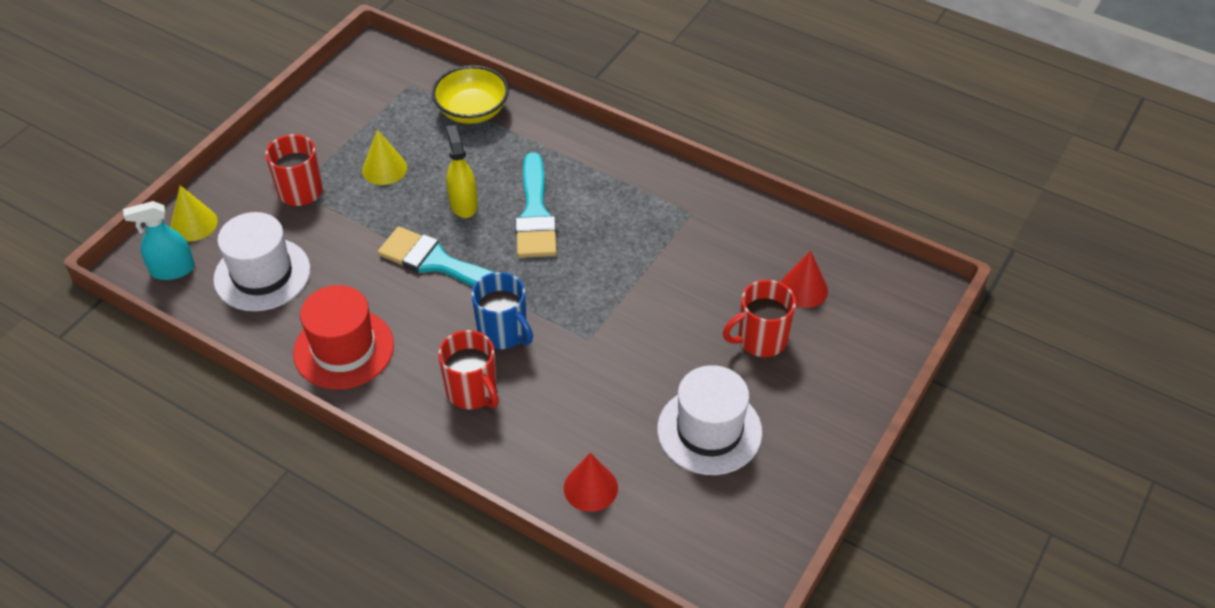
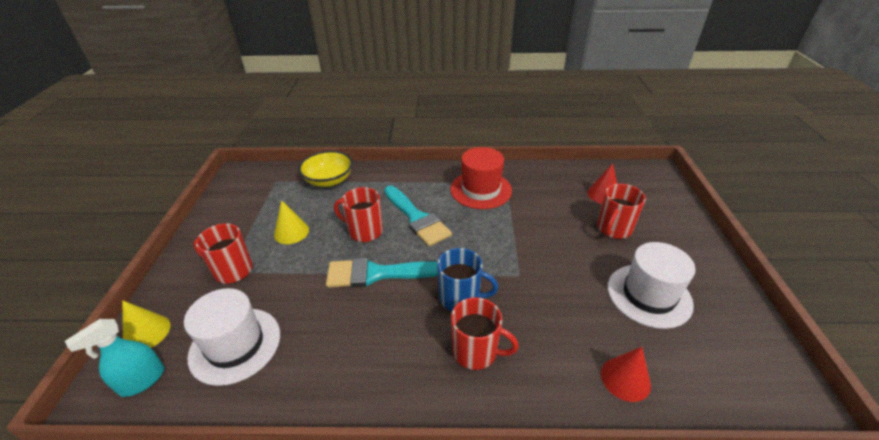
camera: 30 degrees left, 10 degrees down
(344, 349) = (347, 371): red hat -> red hat (481, 190)
(463, 204) = (364, 231): yellow spray bottle -> red mug

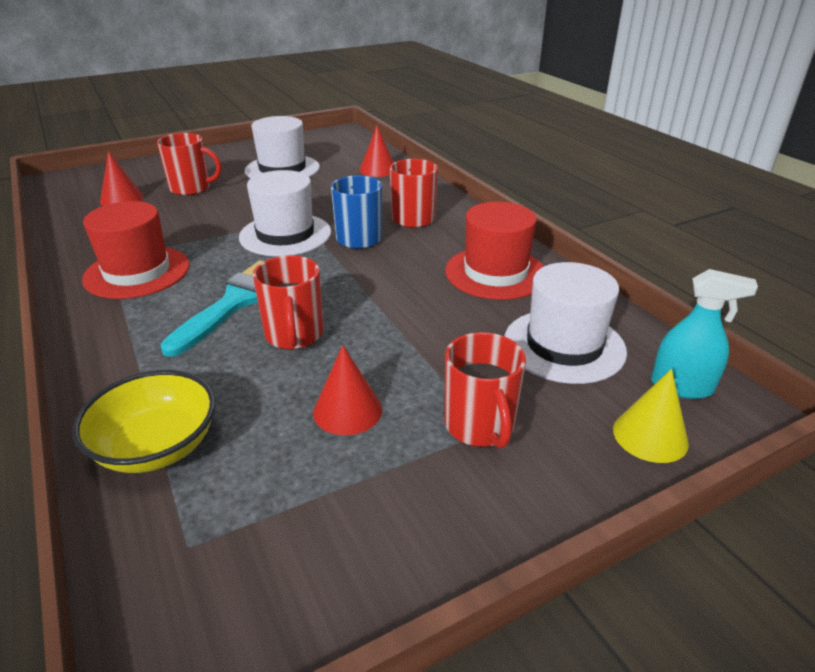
camera: 120 degrees left, 5 degrees down
(291, 232) = (347, 410): yellow cone -> red cone
(342, 360) = (495, 273): none -> red hat
(377, 273) = (368, 295): turquoise brush -> none
(493, 259) = (285, 235): none -> white hat

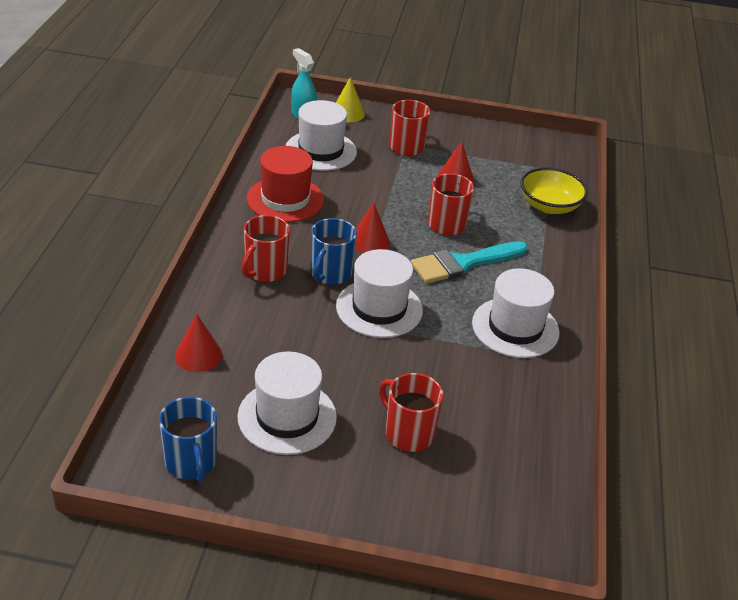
camera: 145 degrees left, 5 degrees up
(122, 199) = (488, 453): red cone -> red cone (369, 241)
(137, 272) = (515, 327): red hat -> white hat
(313, 143) = (191, 462): none -> blue mug

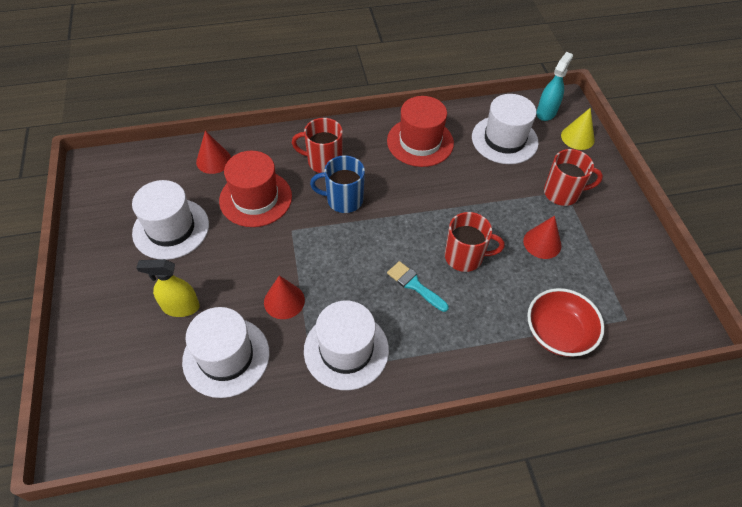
camera: 70 degrees right, 15 degrees up
(191, 462) = (111, 194): blue mug -> none
(285, 336) = (255, 198): none -> red hat
(369, 241) = (401, 211): red cone -> red cone (284, 301)
(379, 308) = (318, 244): white hat -> white hat (226, 357)
(408, 433) = (180, 307): red mug -> yellow spray bottle
(463, 263) = (415, 285): turquoise brush -> turquoise brush, size x0.58
(549, 206) = (558, 333): yellow bowl -> red bowl

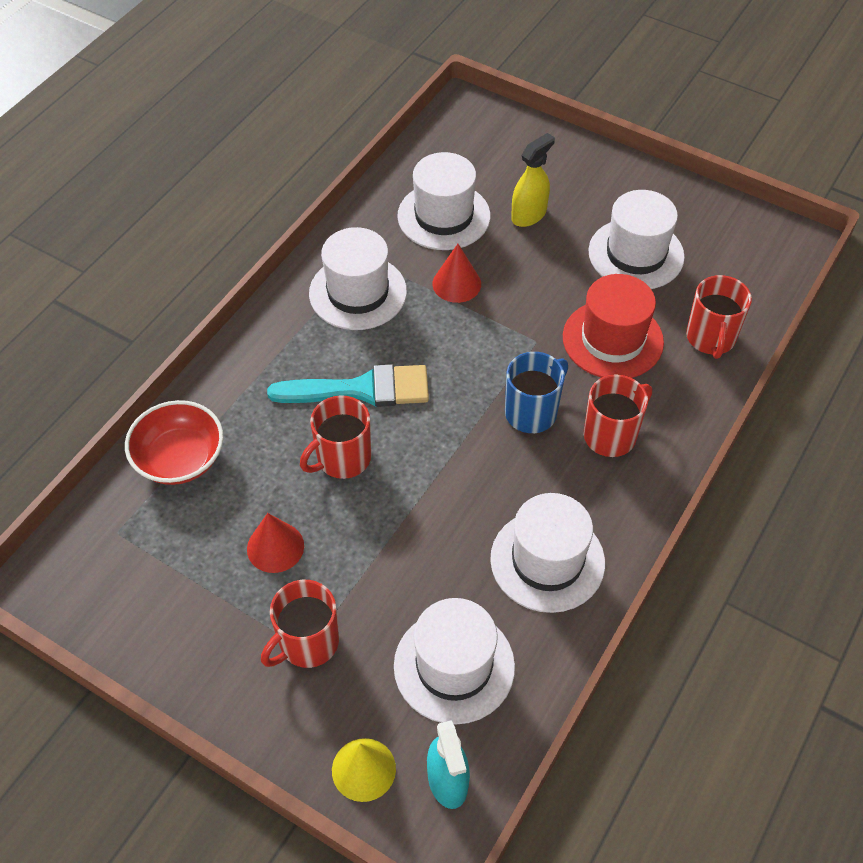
camera: 135 degrees right, 0 degrees up
(213, 160) = (710, 338): red cone -> red mug
(415, 285) = (361, 389): turquoise brush -> turquoise brush, size x1.71
(420, 142) = (547, 560): red hat -> white hat

